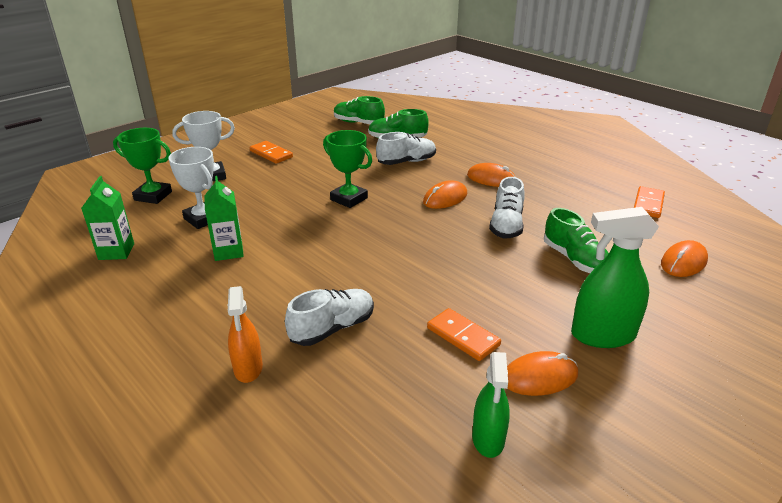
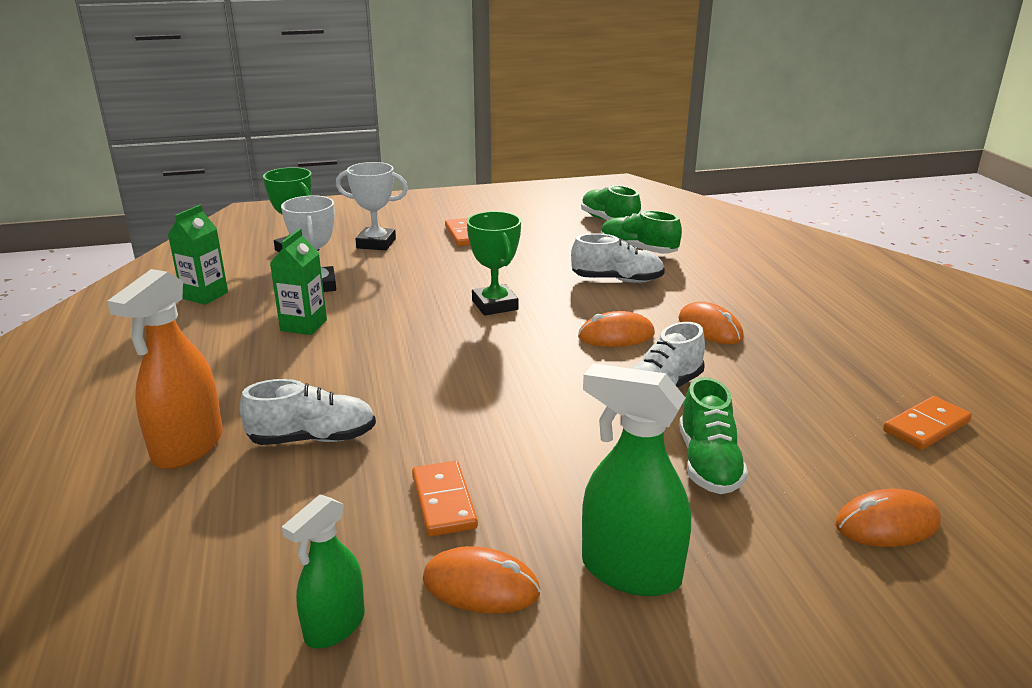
camera: 30 degrees right, 5 degrees down
(248, 368) = (188, 447): orange spray bottle -> orange spray bottle, size x1.57

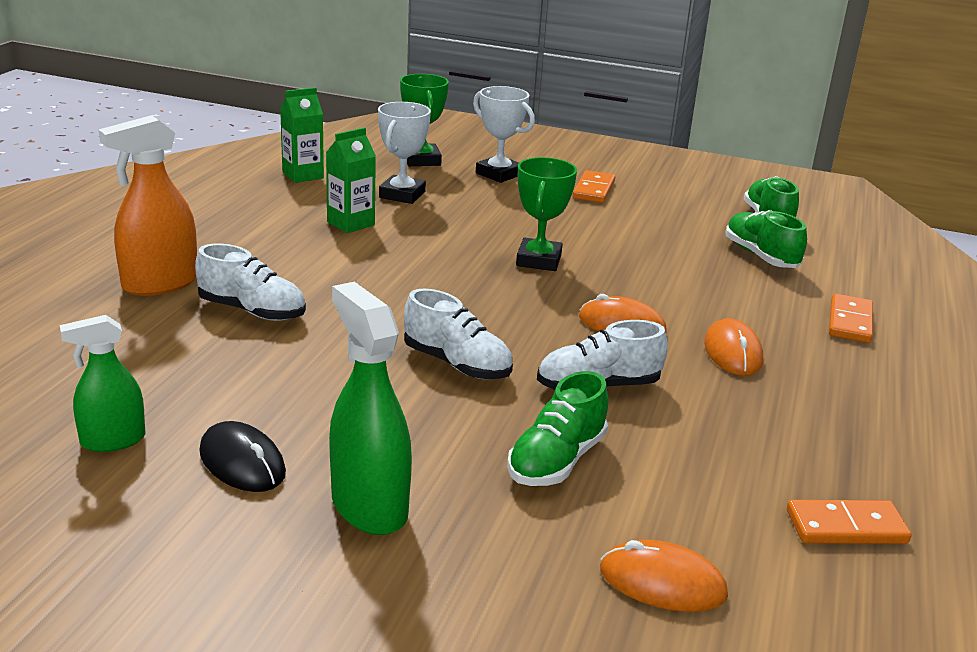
camera: 30 degrees right, 0 degrees up
(444, 502) = (291, 394): orange domino -> orange domino (850, 322)
(481, 586) = (242, 462): orange mouse -> black mouse
(617, 280) = (695, 277): white shoe -> white shoe (457, 364)

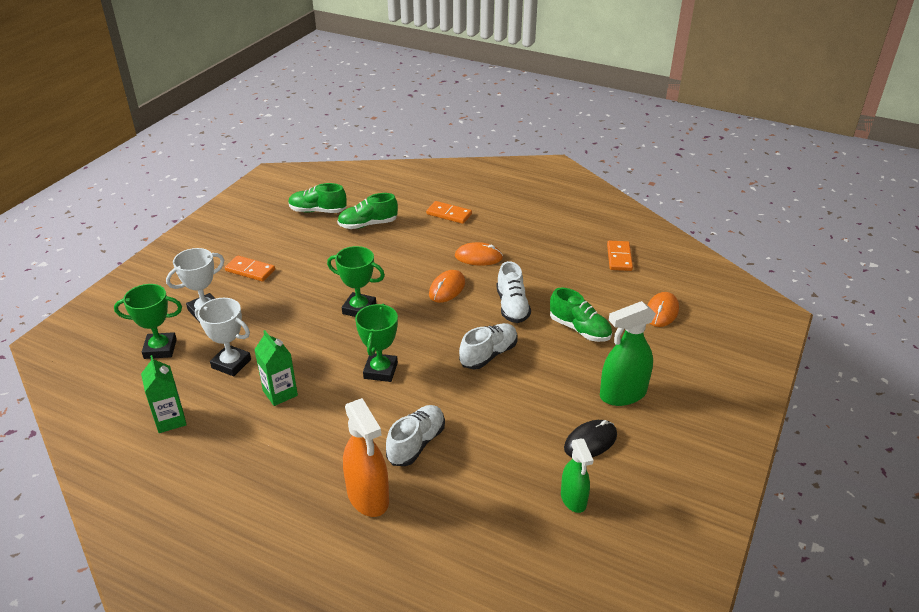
camera: 80 degrees left, 10 degrees up
(403, 281) = (380, 371): none -> green trophy

